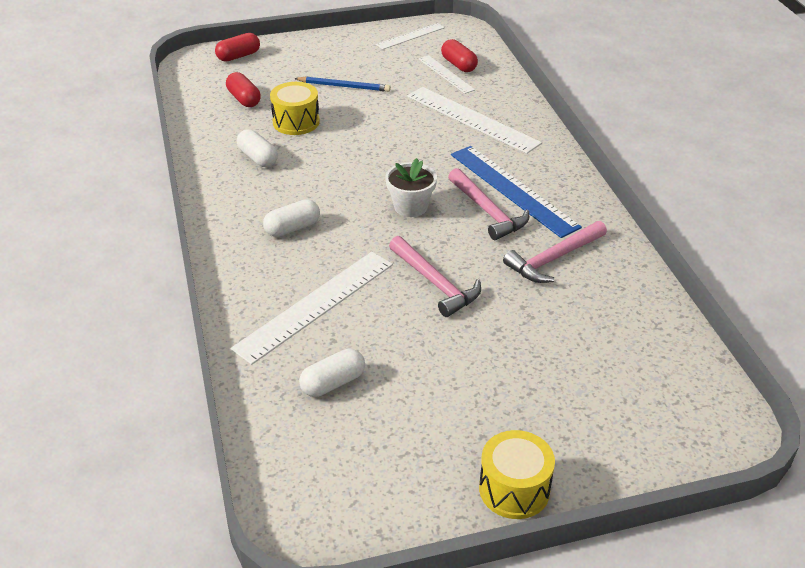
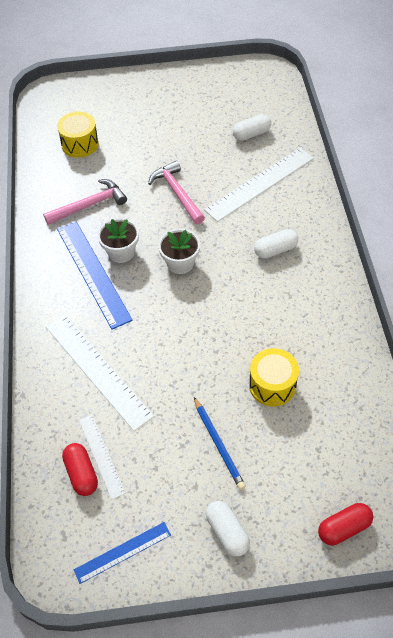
camera: 170 degrees left, 15 degrees up
(244, 99) = (328, 432): red capsule -> none
(258, 158) = (307, 335): white capsule -> white capsule (227, 532)
(344, 86) = (218, 444): blue pencil -> blue pencil turned 135 degrees counterclockwise
(410, 36) = (123, 552): white ruler -> blue ruler
(488, 211) = (121, 252): pink hammer -> white flower pot
(514, 489) = (166, 78): yellow drum -> yellow drum (80, 144)

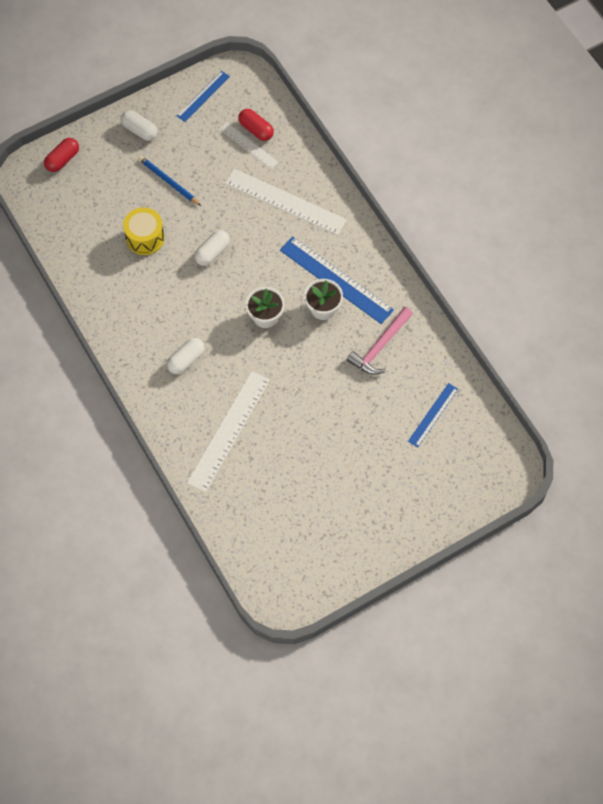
camera: 155 degrees right, 10 degrees up
(80, 144) = (433, 415): yellow drum -> blue ruler
(177, 193) = (304, 390): pink hammer -> none
(251, 134) = (263, 494): white capsule -> white capsule (212, 252)

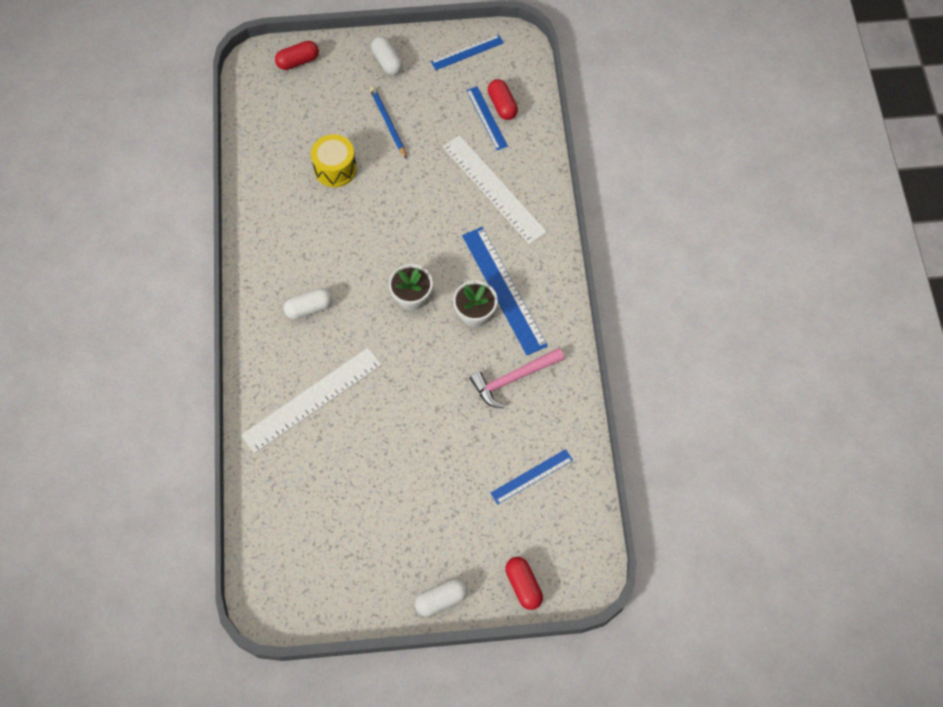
camera: 25 degrees right, 0 degrees up
(212, 252) = (393, 210): white capsule -> white capsule (441, 599)
(248, 145) = (486, 118): white ruler -> blue ruler
(468, 499) = (523, 585): none -> red capsule

